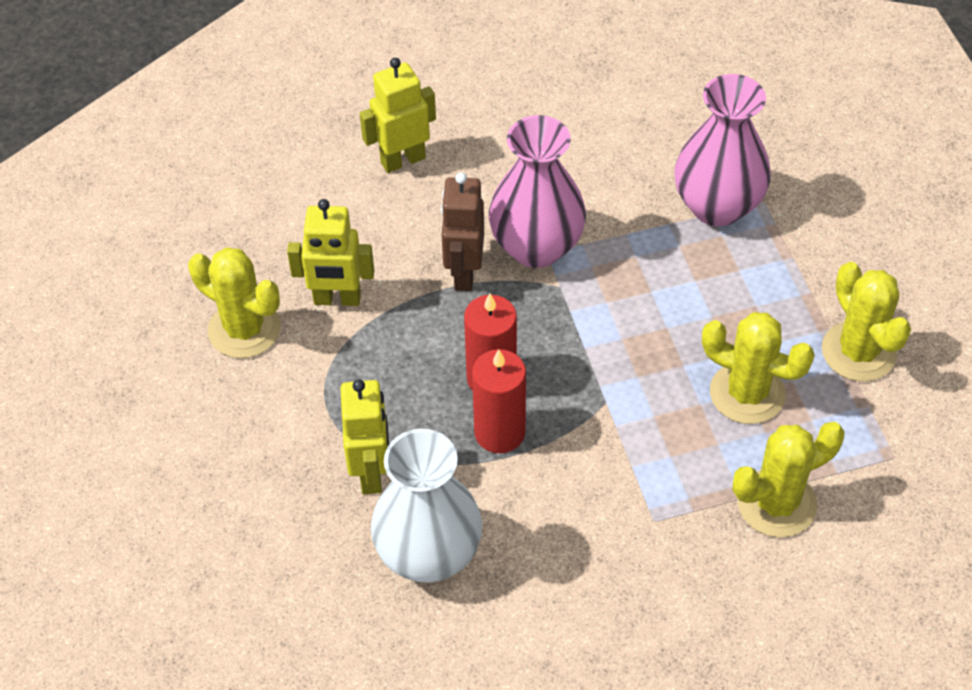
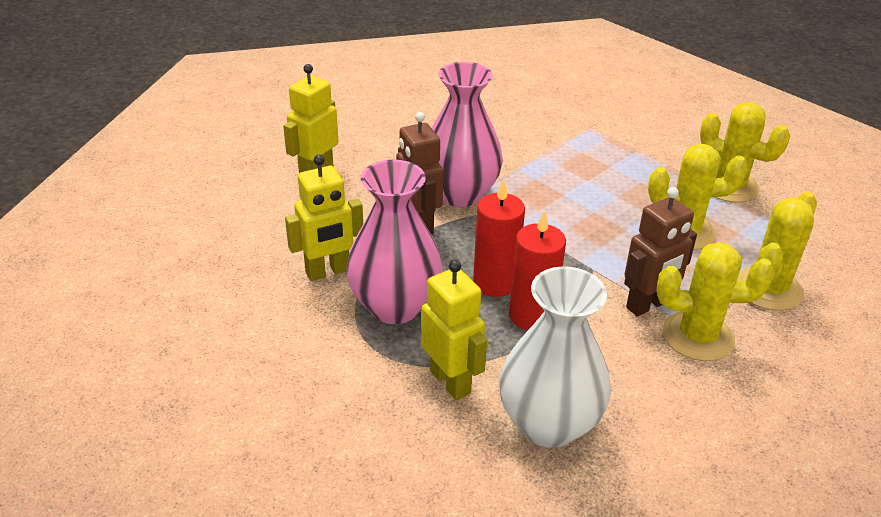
camera: 30 degrees left, 15 degrees down
(244, 329) = (260, 317): yellow cactus -> yellow cactus (698, 336)
(627, 469) = (647, 305): none -> brown robot
(717, 206) = (564, 138): pink vase -> pink vase (395, 306)

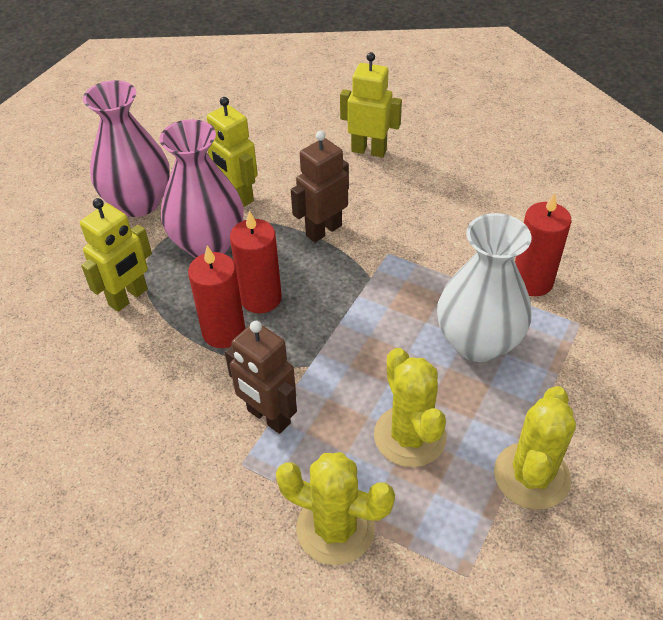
camera: 75 degrees right, 10 degrees up
(460, 194) = (385, 246): pink vase -> pink vase (138, 202)
(539, 135) = (532, 281): none -> red candle
(548, 424) = (93, 367): white vase -> white vase (478, 342)
(698, 336) = (233, 465): yellow cactus -> none

